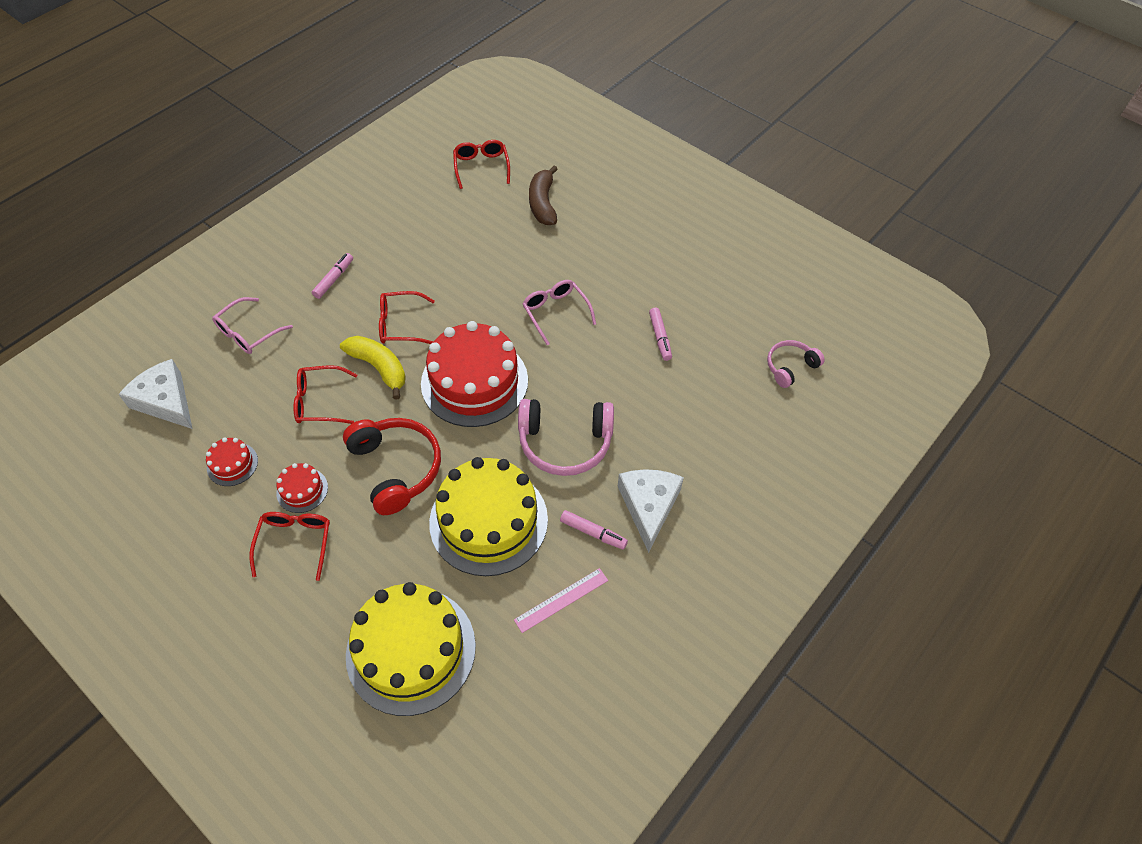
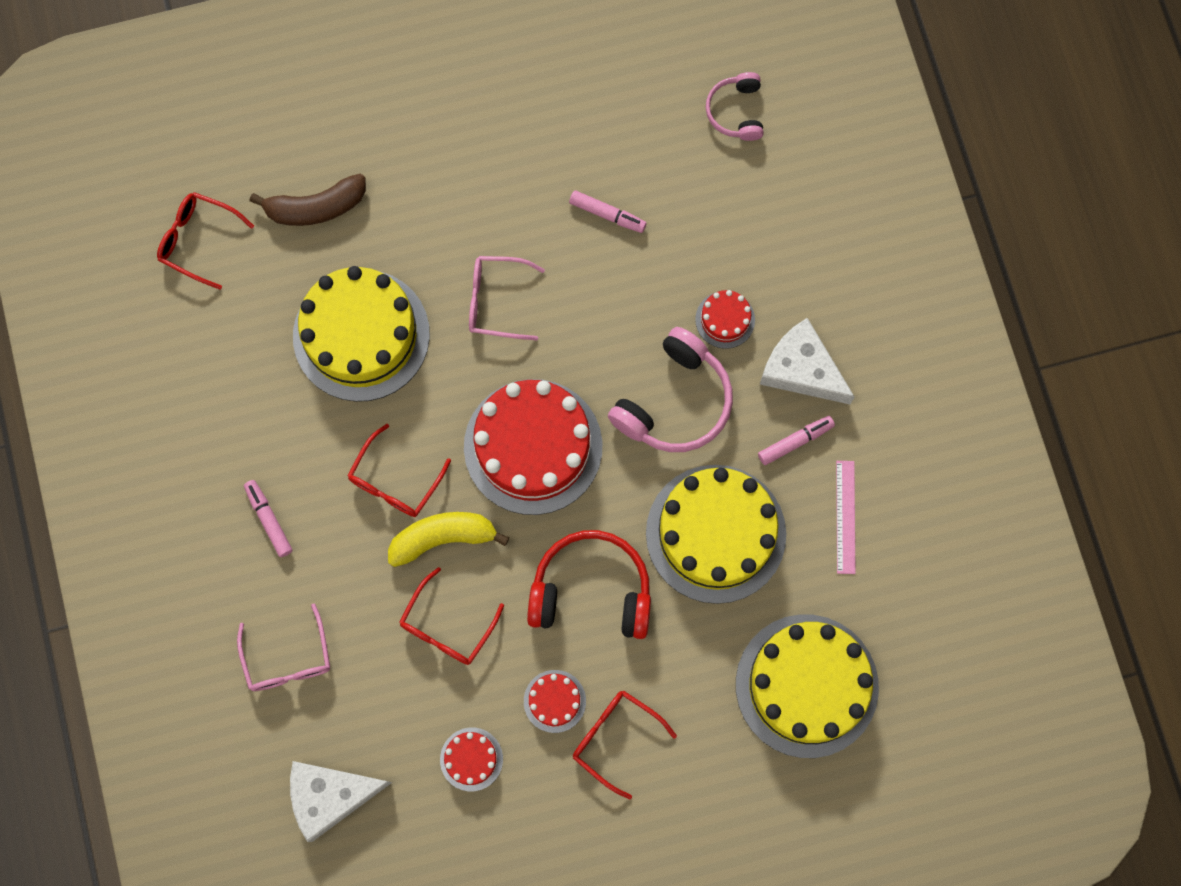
camera: 55 degrees left, 20 degrees up
(482, 262) = (361, 335): none -> yellow cake
(543, 203) = (315, 207): brown banana -> brown banana turned 45 degrees counterclockwise
(645, 440) = (725, 319): none -> red cake

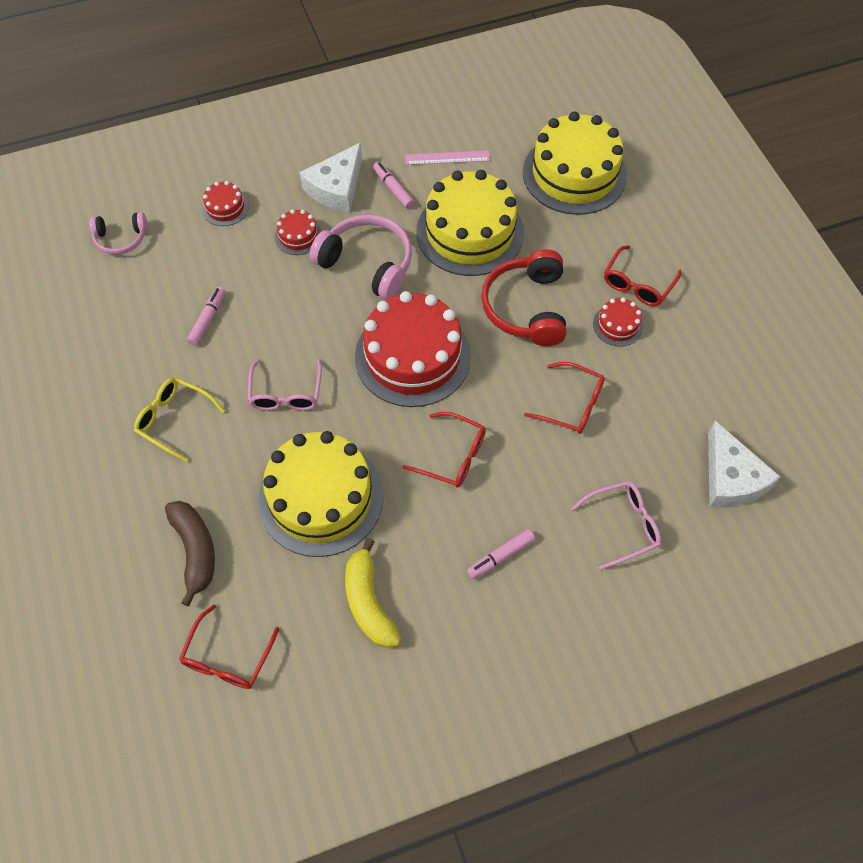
camera: 95 degrees left, 15 degrees down
(443, 538) = (498, 414): yellow banana -> yellow banana (368, 602)
(471, 759) = (676, 378): red cake -> red cake (225, 207)
(475, 181) = (174, 420): none -> yellow glasses

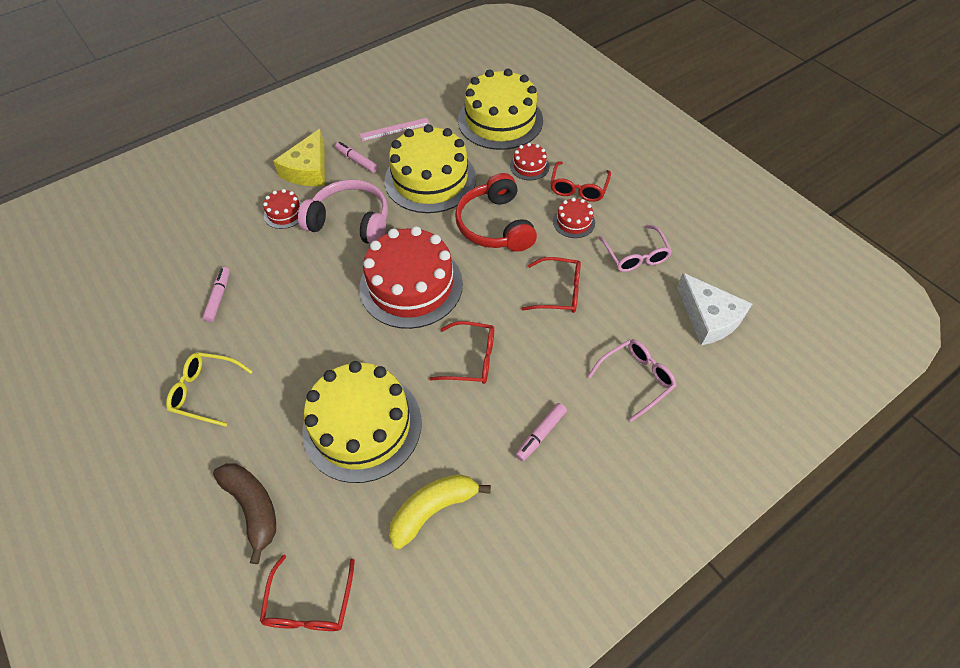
camera: 15 degrees left, 5 degrees down
(121, 238) = (123, 249): pink headphones -> none
(225, 207) = (214, 204): red cake -> red cake (529, 166)
(286, 393) = (306, 343): pink glasses -> pink glasses (635, 256)
(336, 188) = (308, 169): white cheese -> yellow cheese
(368, 602) = (433, 509): yellow banana -> yellow banana turned 90 degrees clockwise

